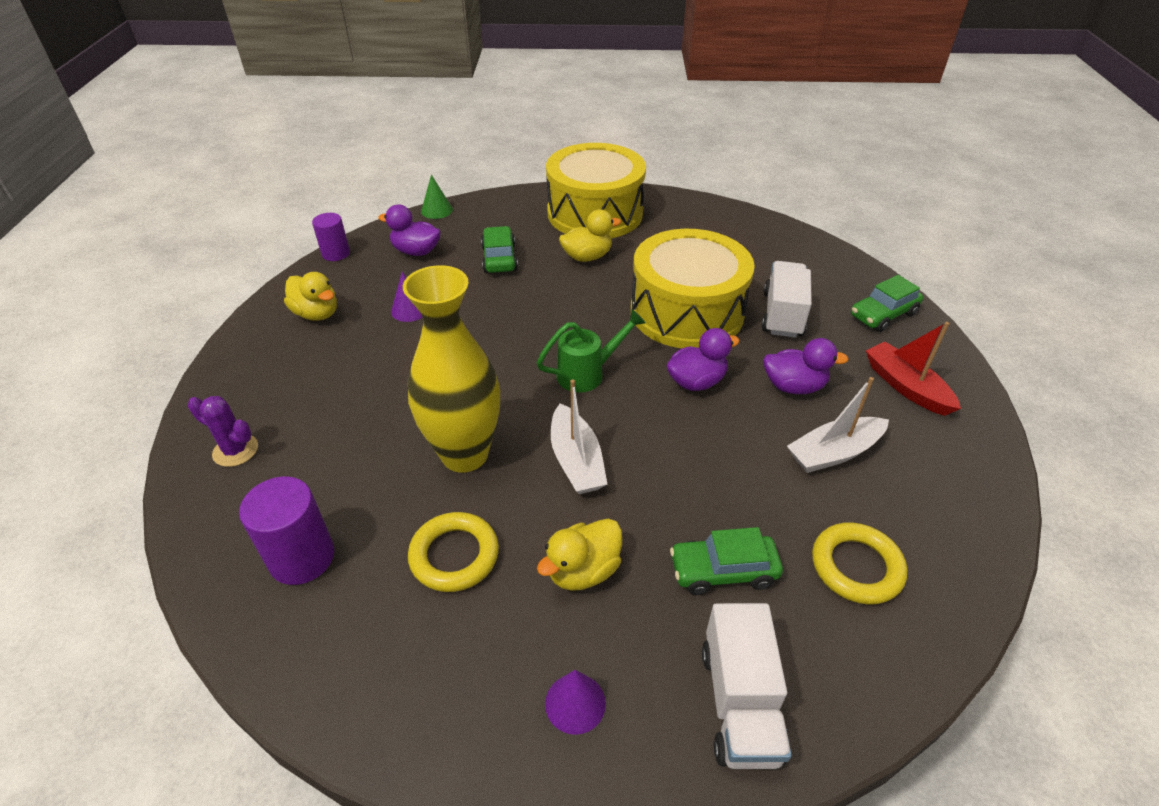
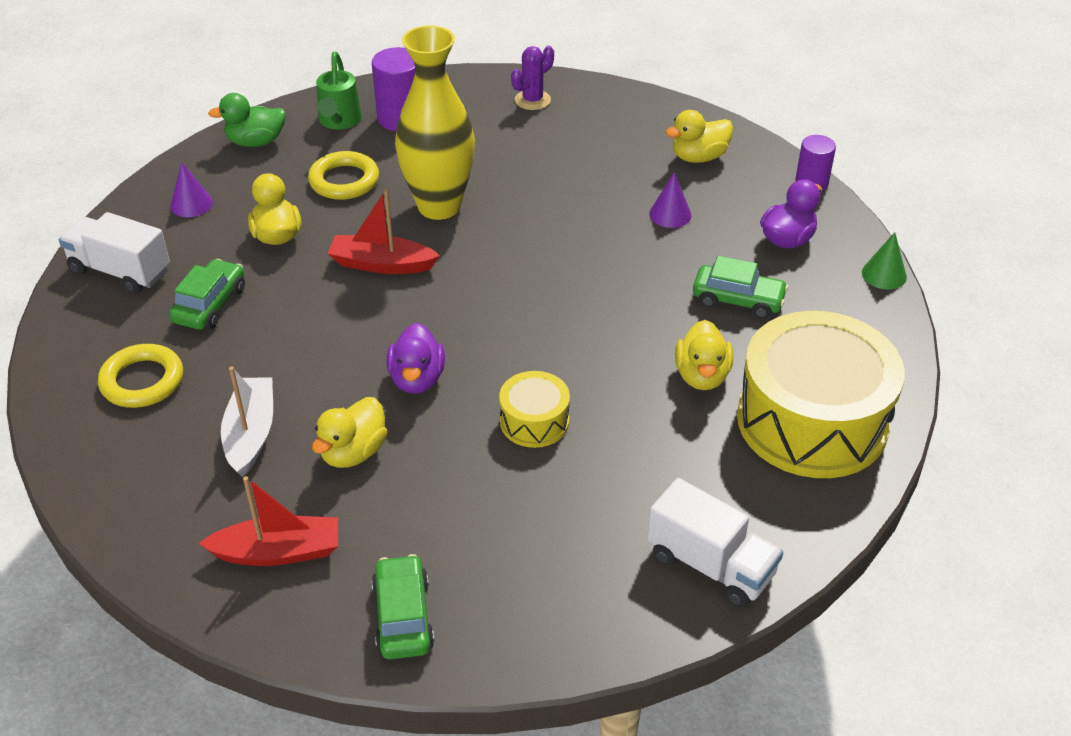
camera: 115 degrees right, 0 degrees up
(405, 704) = (256, 142): none -> green duck
(576, 460) = (382, 264): white boat -> red boat
(588, 373) = (486, 306): green watering can -> green watering can (339, 122)
(686, 312) = (534, 421): yellow drum -> yellow drum, size x0.46
(782, 315) = (472, 509): white truck -> white truck (710, 565)
(793, 386) = (353, 452): purple duck -> yellow duck

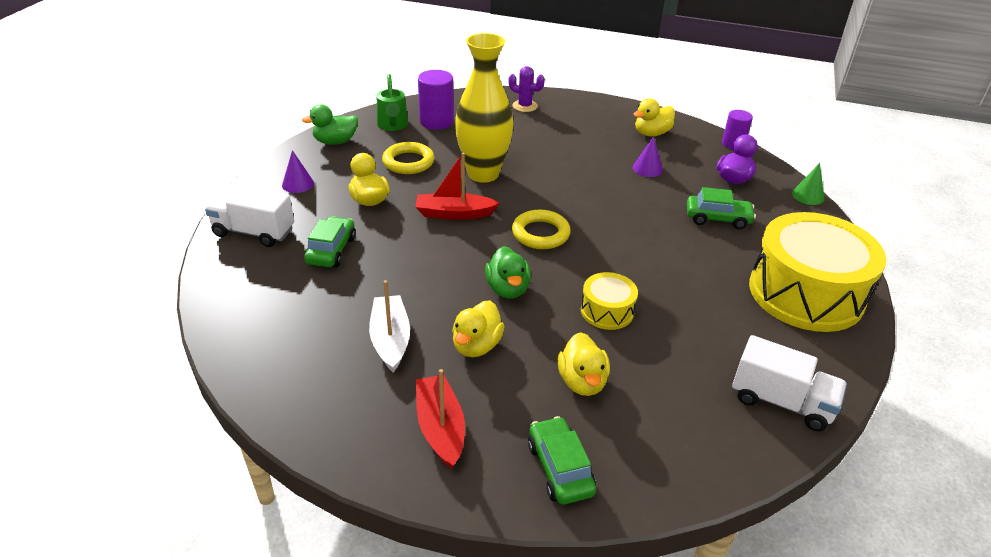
camera: 10 degrees left, 5 degrees down
(142, 381) = (291, 308): yellow ring -> yellow ring (540, 234)
(278, 552) = (440, 428): red boat -> red boat turned 90 degrees counterclockwise
(417, 379) = (507, 289): purple duck -> green duck
(532, 100) = (525, 106): purple cactus -> purple cactus turned 75 degrees clockwise
(702, 376) = (715, 269): yellow duck -> yellow duck (582, 382)

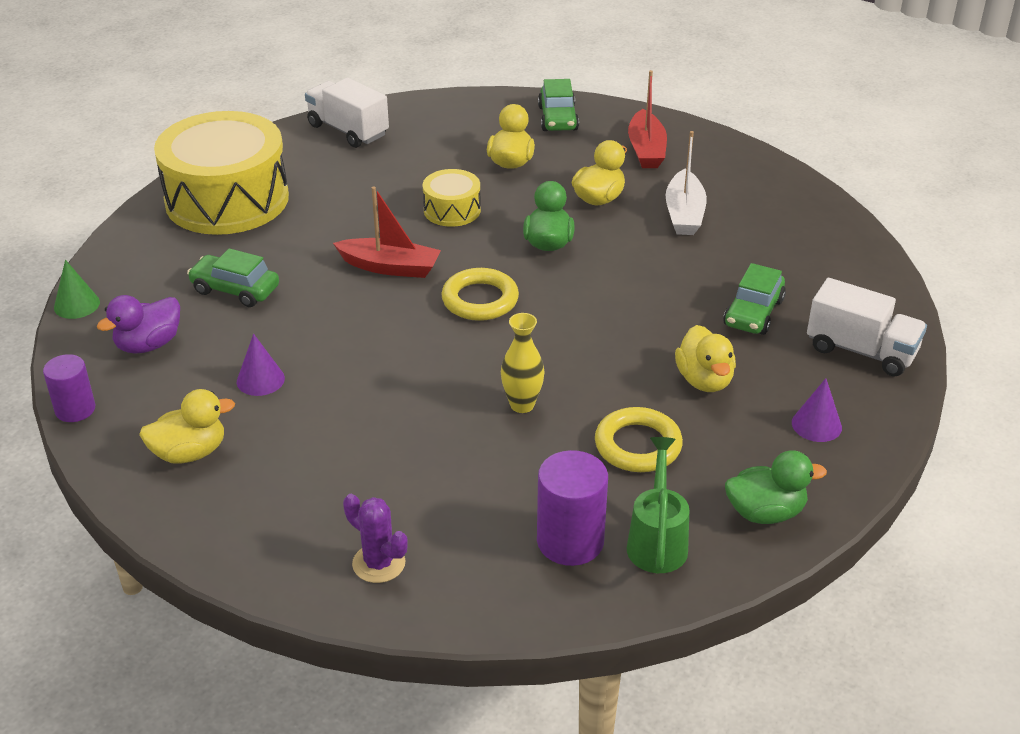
camera: 165 degrees left, 0 degrees up
(454, 214) = (585, 342): red boat -> red boat (390, 267)
(483, 174) = (522, 405): yellow vase -> yellow vase, size x0.48

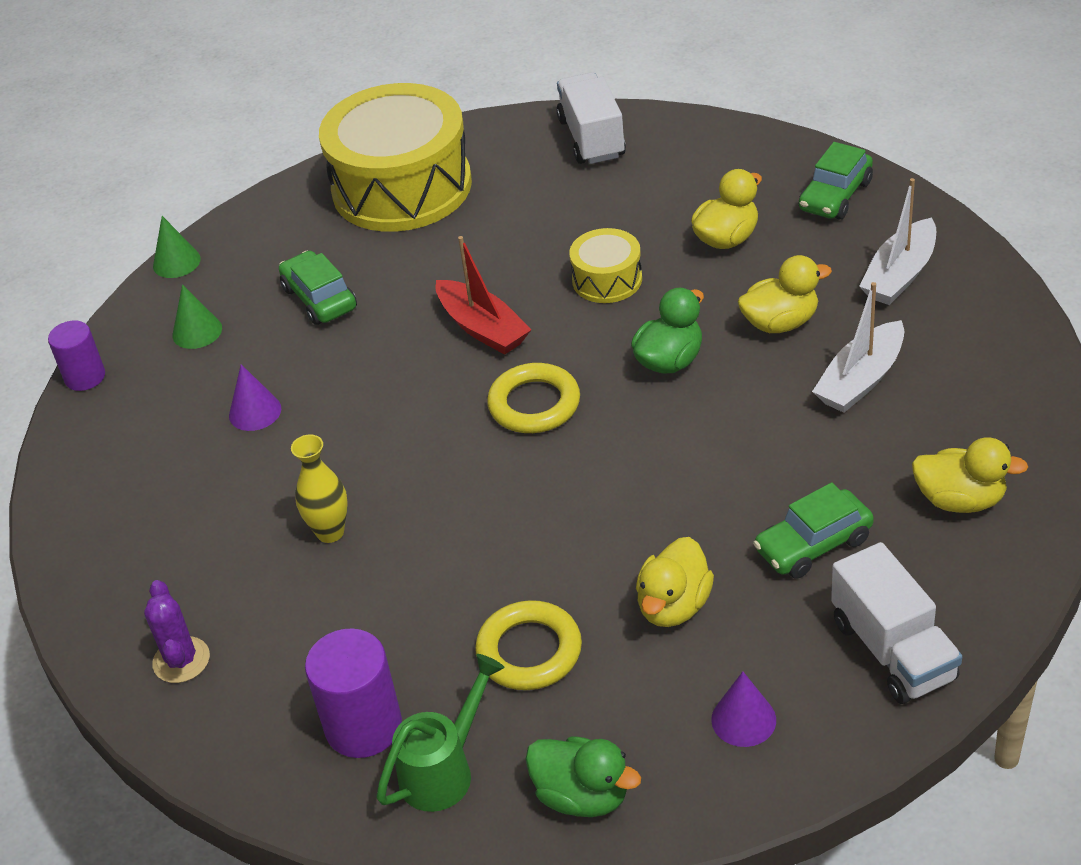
camera: 40 degrees right, 5 degrees up
(148, 345) = (197, 331): purple duck -> green cone
(190, 453) = (133, 465): yellow duck -> yellow duck (960, 500)
(522, 405) = (461, 549): yellow vase -> yellow vase (330, 532)
(646, 150) = (900, 275): red boat -> white boat

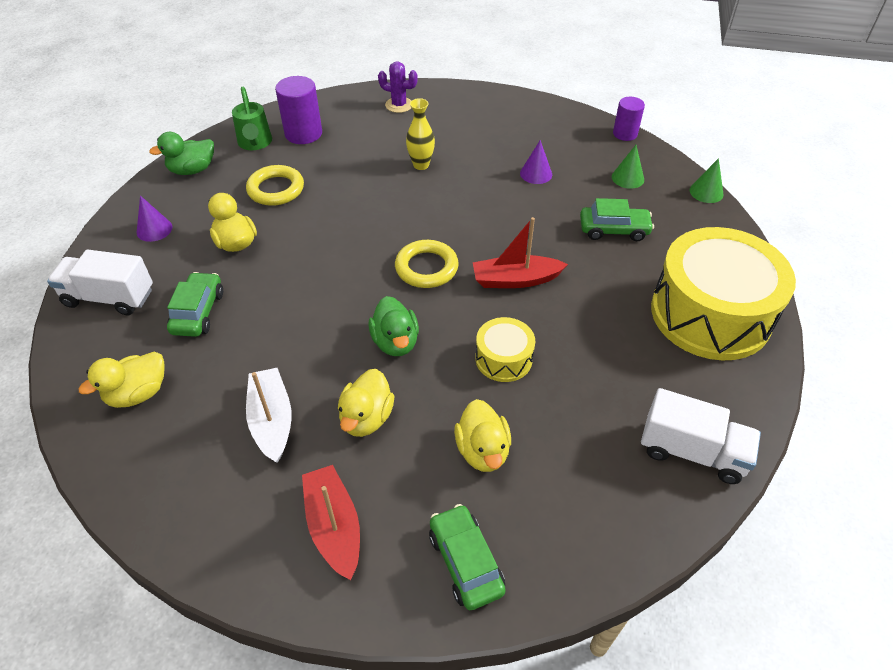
camera: 120 degrees right, 5 degrees up
(900, 275) = (334, 526): white boat -> red boat

